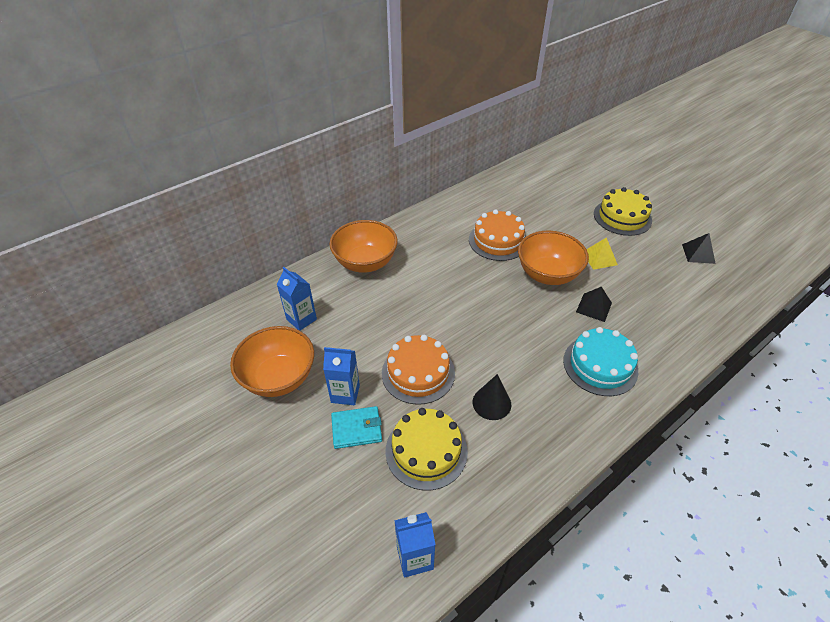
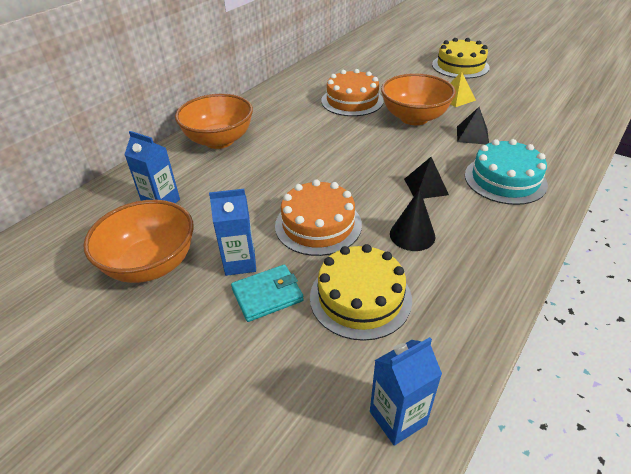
camera: 15 degrees left, 5 degrees down
(698, 253) = (542, 80): black pyramid -> black pyramid (426, 186)

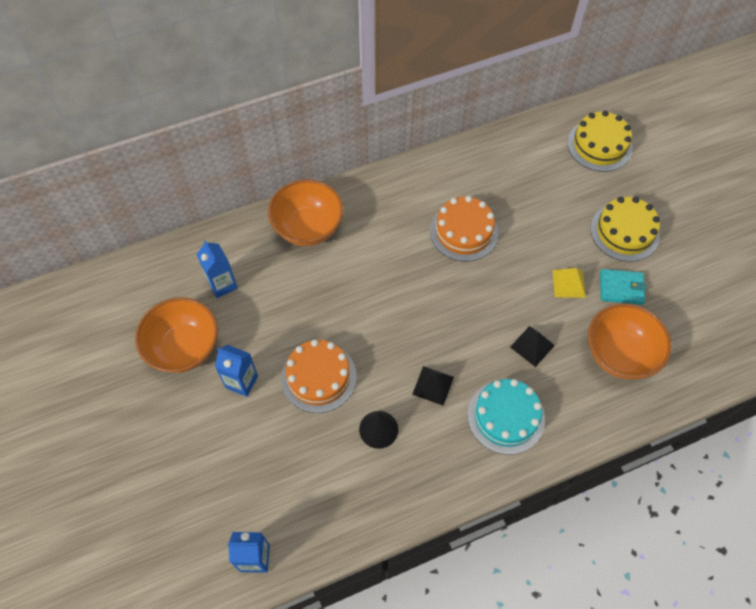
camera: 30 degrees right, 20 degrees up
(267, 295) = (241, 422): turquoise wallet -> turquoise wallet (621, 288)
(360, 297) = (298, 462): yellow cake -> yellow cake (599, 145)
(414, 118) = (500, 291): orange bowl -> orange bowl (619, 354)

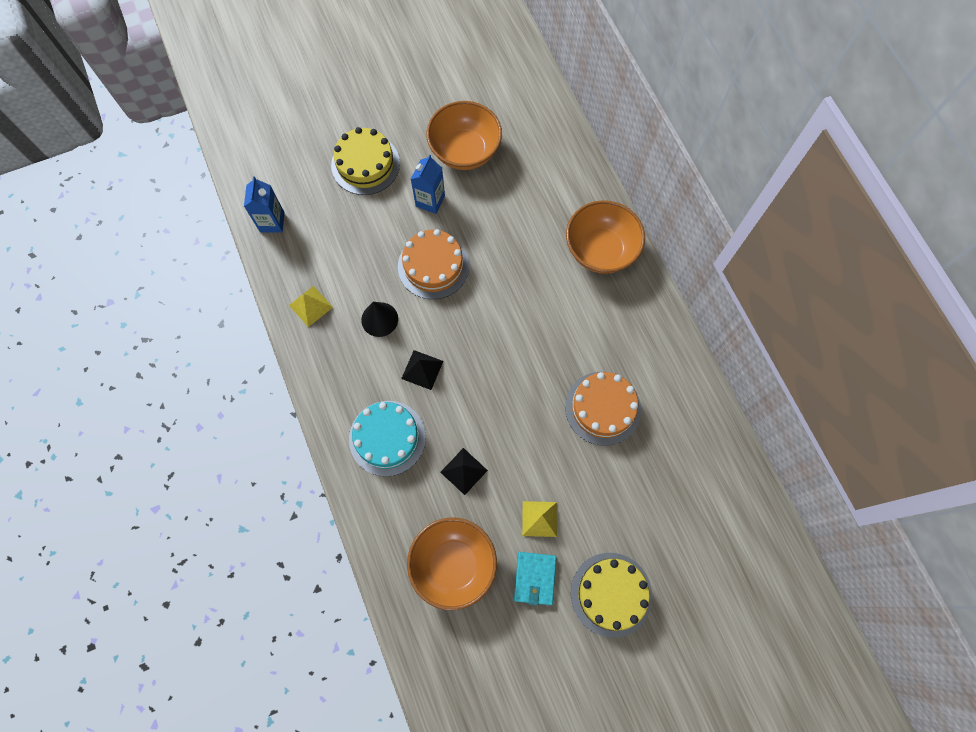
camera: 90 degrees right, 10 degrees up
(222, 284) = (531, 177): blue carton -> none
(363, 504) = (311, 306): none -> yellow pyramid
(599, 145) = (739, 580): yellow cake -> yellow cake (365, 164)

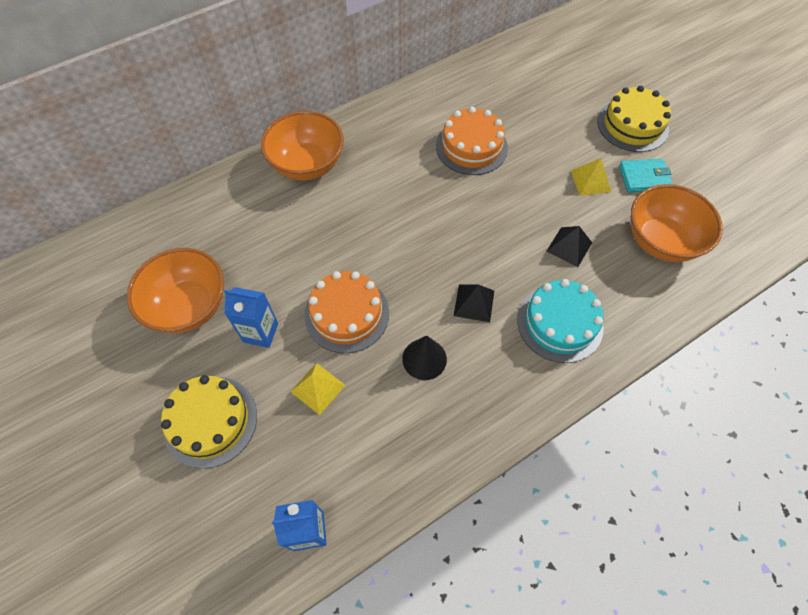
camera: 100 degrees left, 10 degrees down
(311, 306) = (423, 444): yellow pyramid -> yellow pyramid (318, 388)

